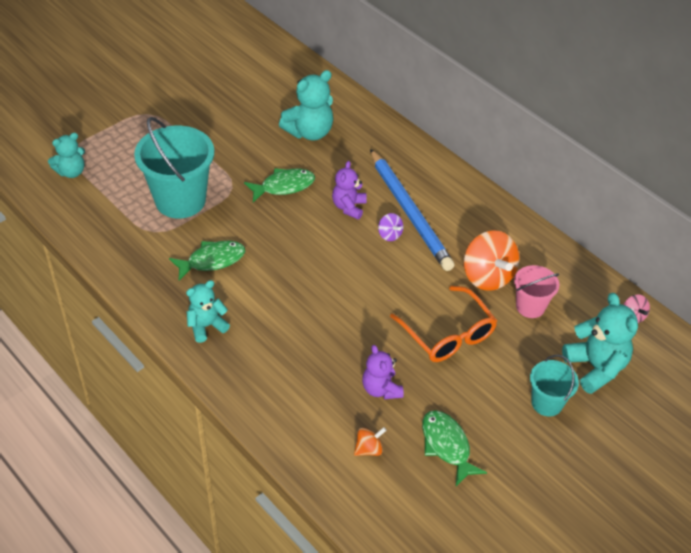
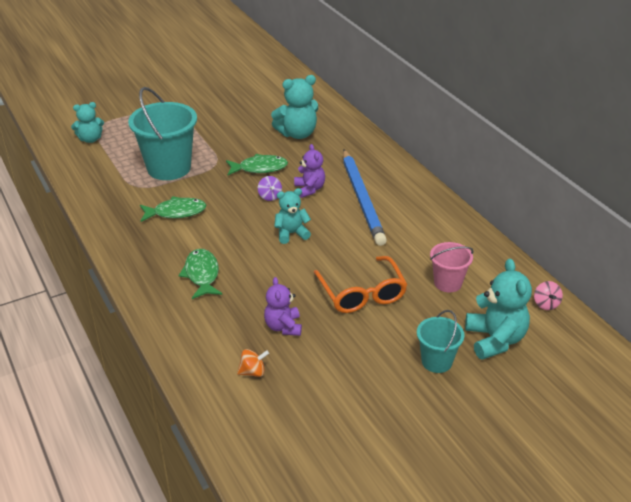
camera: 15 degrees right, 10 degrees down
(206, 326) = (150, 258): turquoise teddy bear -> turquoise teddy bear (291, 233)
(349, 207) = (309, 189): purple teddy bear -> purple teddy bear turned 135 degrees clockwise
(389, 235) = (337, 213): purple spinning top -> purple spinning top (270, 196)
(447, 446) = (327, 381): green fish -> green fish (202, 274)
(487, 276) = (415, 255): orange spinning top -> none

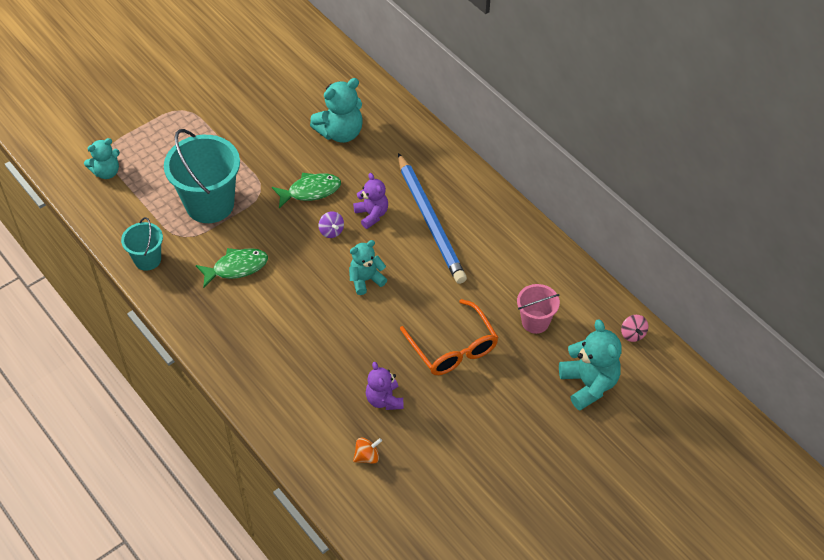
camera: 10 degrees left, 15 degrees up
(202, 274) = (287, 347): green fish -> none
(436, 361) = (537, 418): turquoise bucket -> turquoise bucket (147, 259)

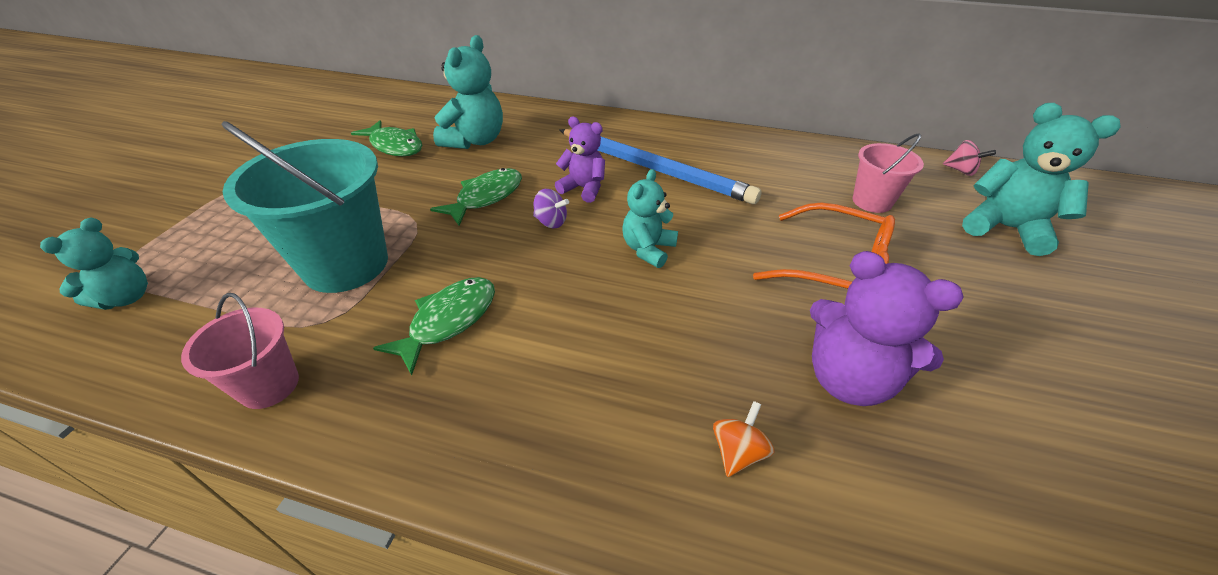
camera: 35 degrees left, 10 degrees down
(147, 259) = (269, 385): turquoise bucket -> pink bucket
(288, 112) = (395, 146): none -> green fish
(367, 456) = (946, 490): orange spinning top -> orange spinning top (738, 452)
(384, 400) = (848, 379): purple teddy bear -> purple teddy bear, size x1.55

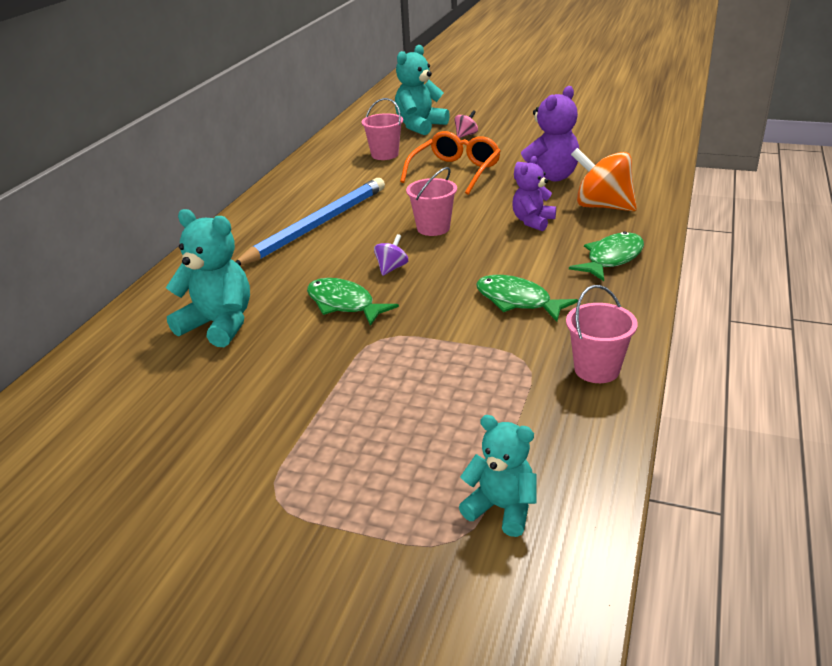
camera: 85 degrees left, 10 degrees down
(346, 264) = (447, 366): turquoise bucket -> none
(395, 146) = (205, 383): green fish -> green fish (611, 258)
(583, 188) = (341, 256): purple teddy bear -> purple teddy bear (533, 221)
(648, 249) = (433, 228): turquoise teddy bear -> pink bucket
(738, 452) = (602, 206): orange spinning top -> orange spinning top, size x2.07
(961, 171) = (353, 126): pink spinning top -> pink spinning top (466, 135)

